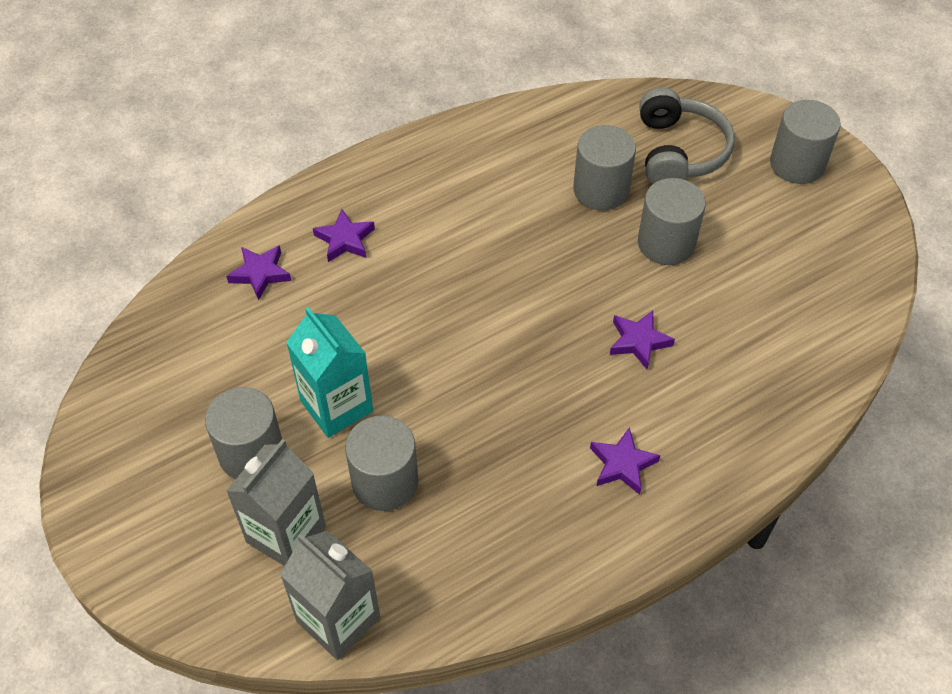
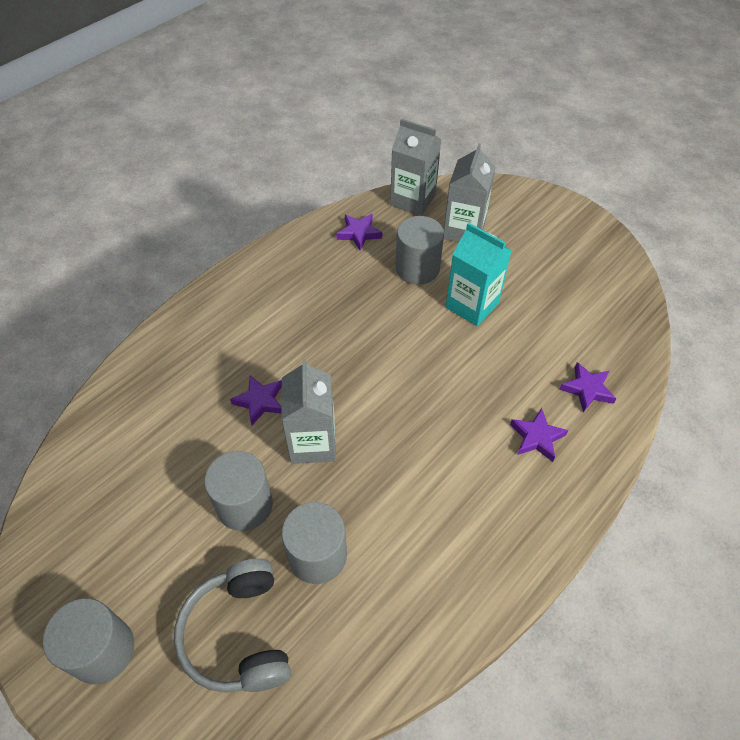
camera: 165 degrees right, 0 degrees up
(251, 453) = (511, 266): grey cylinder -> none
(585, 285) = (313, 442): none -> grey carton
(622, 464) = (262, 310): purple star -> purple star (359, 233)

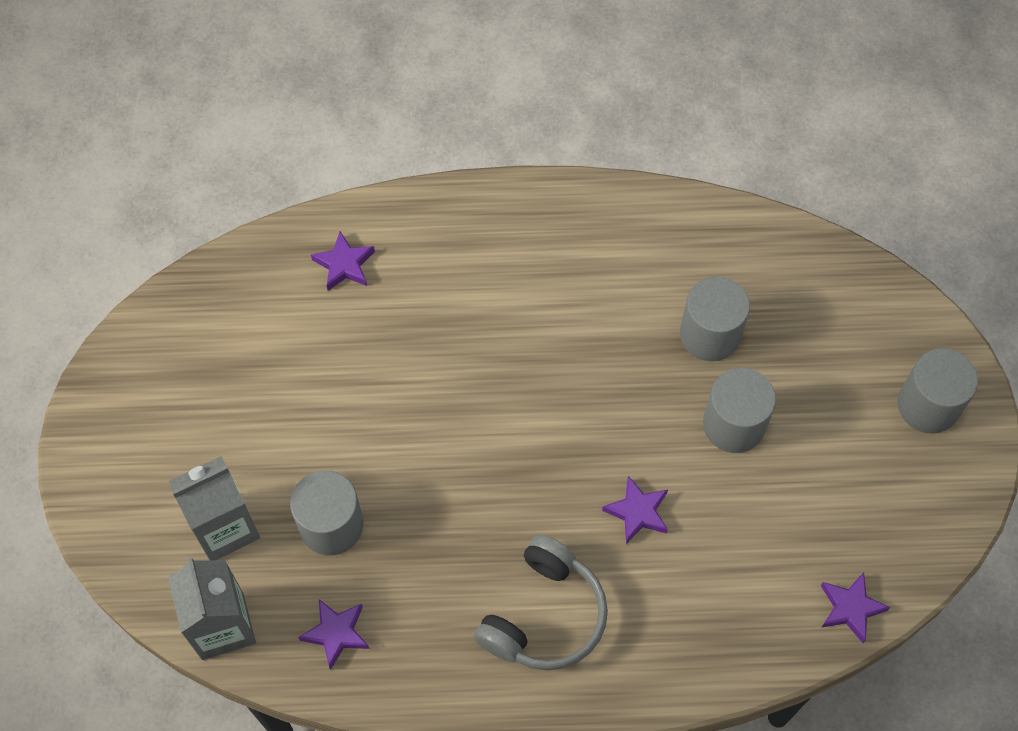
camera: 135 degrees left, 10 degrees up
(239, 634) = (817, 331): grey headphones -> grey headphones (544, 615)
(313, 442) = (627, 428): grey carton -> none
(472, 305) = (333, 431): turquoise carton -> none
(536, 437) = (438, 267): purple star -> purple star (850, 608)

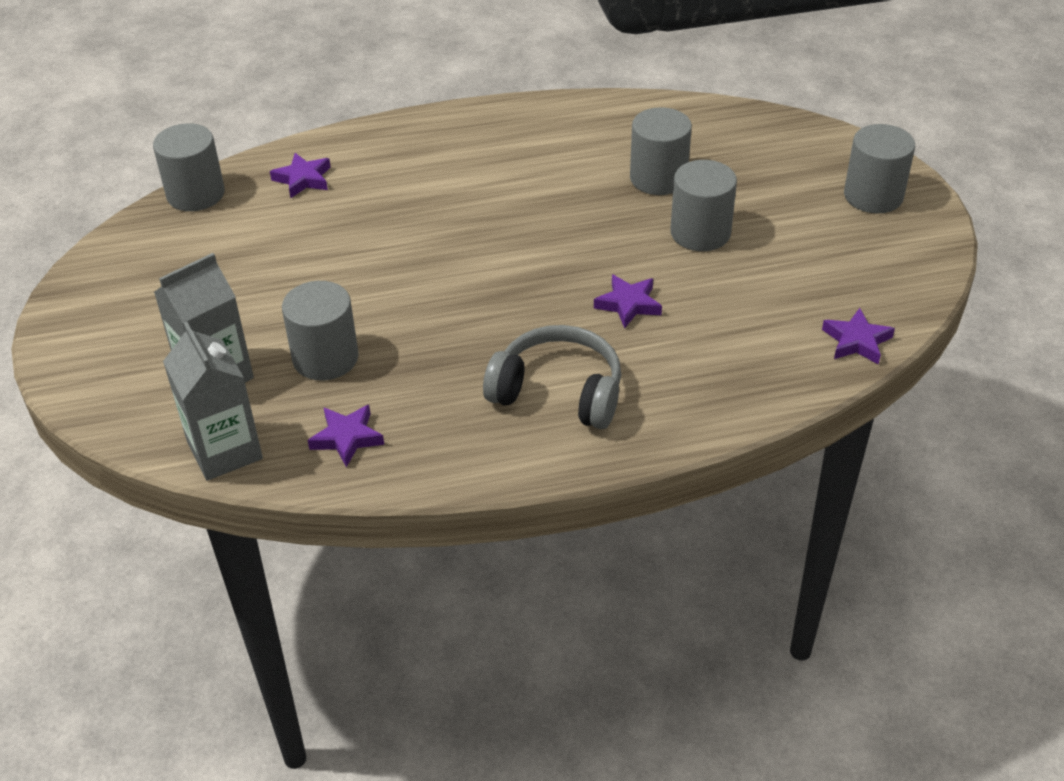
camera: 10 degrees left, 20 degrees down
(233, 266) = (195, 194): none -> grey cylinder
(544, 615) = (558, 392): grey headphones -> grey headphones turned 90 degrees counterclockwise

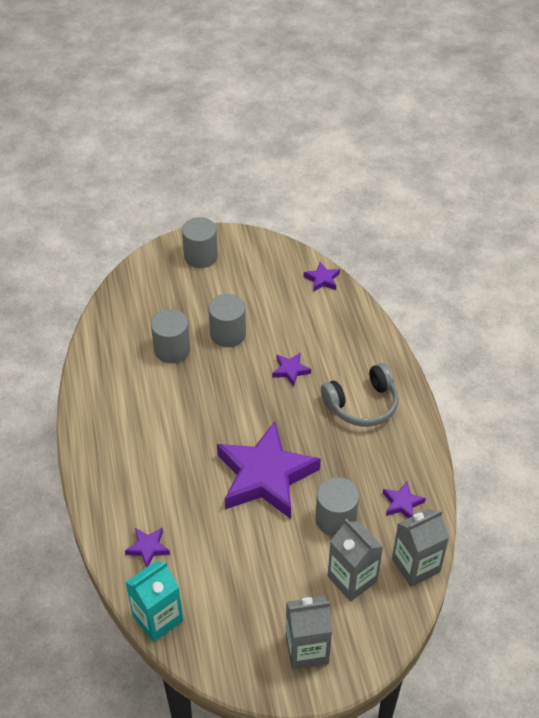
camera: 90 degrees left, 5 degrees up
(113, 329) = (307, 649): none -> grey carton
(195, 194) = (157, 618): grey cylinder -> turquoise carton
(413, 281) = (265, 476): none -> purple star
(558, 392) = (362, 404): grey headphones -> grey headphones turned 135 degrees counterclockwise

